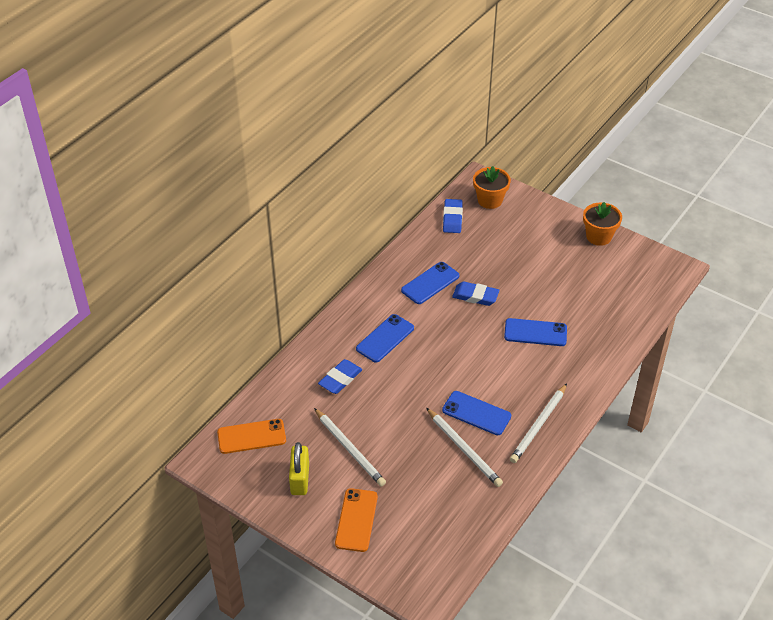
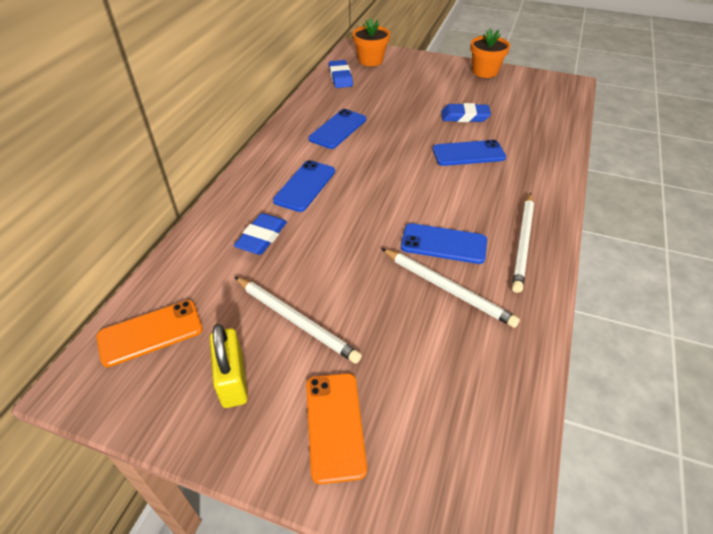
camera: 15 degrees left, 0 degrees up
(475, 296) = (390, 133): blue eraser -> blue eraser (465, 116)

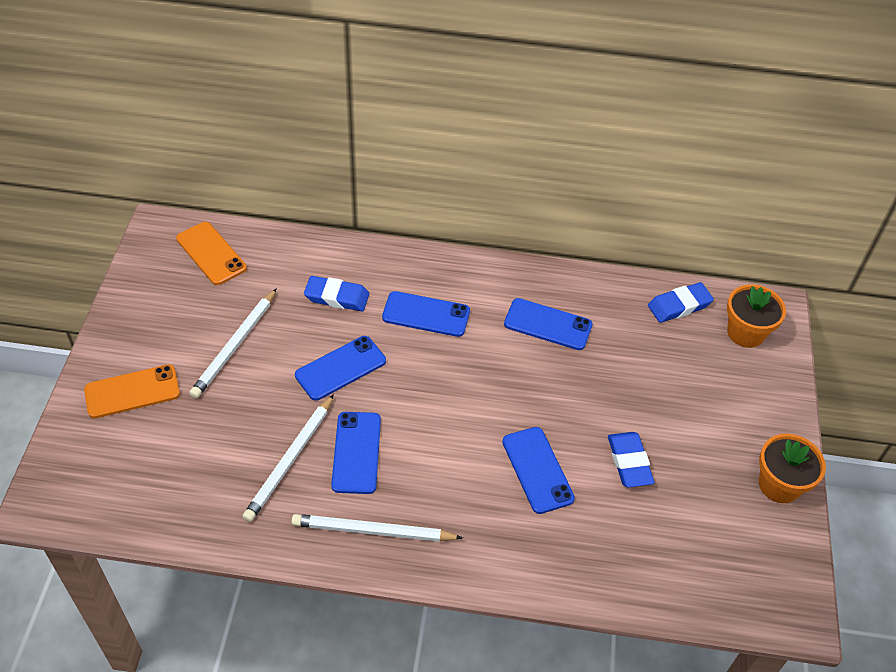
camera: 75 degrees right, 5 degrees up
(232, 380) = (170, 318): yellow padlock -> none
(348, 244) = (340, 368): none -> blue phone

